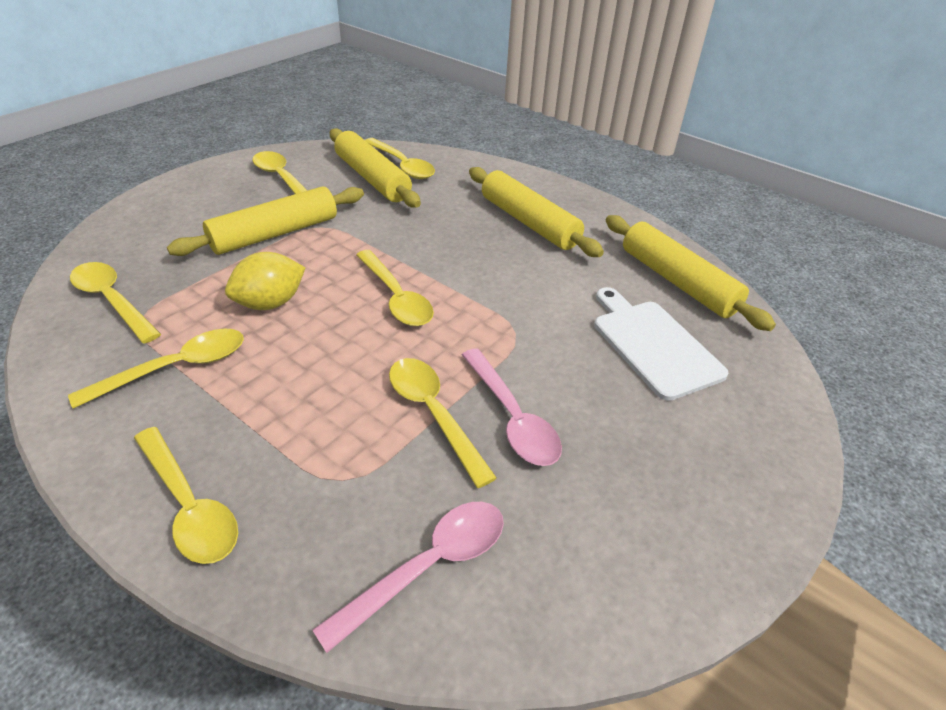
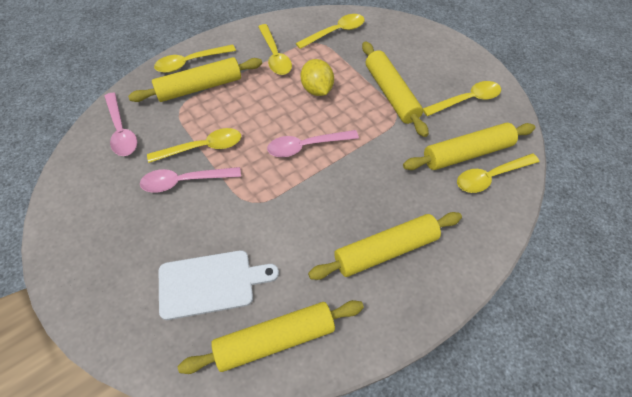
camera: 105 degrees right, 15 degrees up
(275, 463) = (199, 87): none -> yellow rolling pin
(396, 297) = (306, 146): yellow spoon -> pink spoon

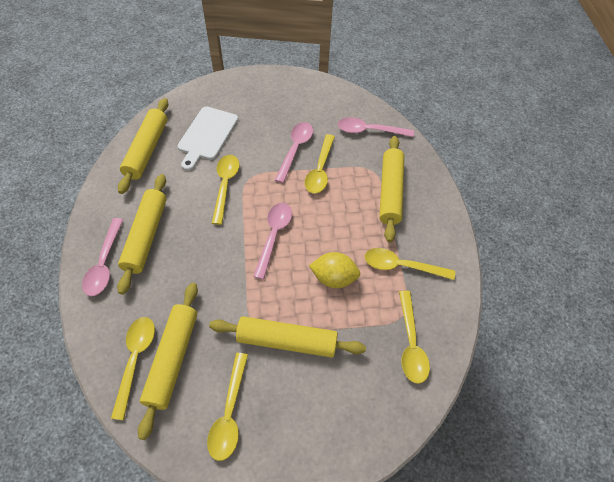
camera: 120 degrees right, 0 degrees up
(190, 62) = (427, 197): yellow spoon -> yellow spoon (225, 185)
(442, 266) = (104, 263): none -> pink spoon

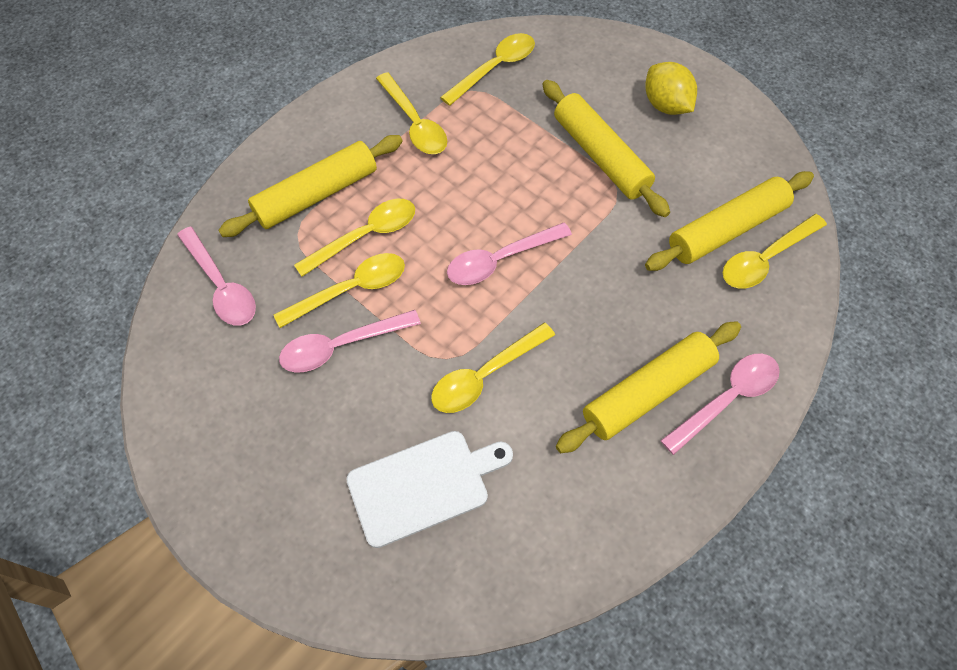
camera: 130 degrees left, 5 degrees up
(147, 150) = (532, 543): yellow rolling pin -> none
(229, 413) = (709, 147): yellow spoon -> yellow spoon (365, 236)
(334, 278) = (492, 168): yellow lemon -> yellow lemon (666, 105)

